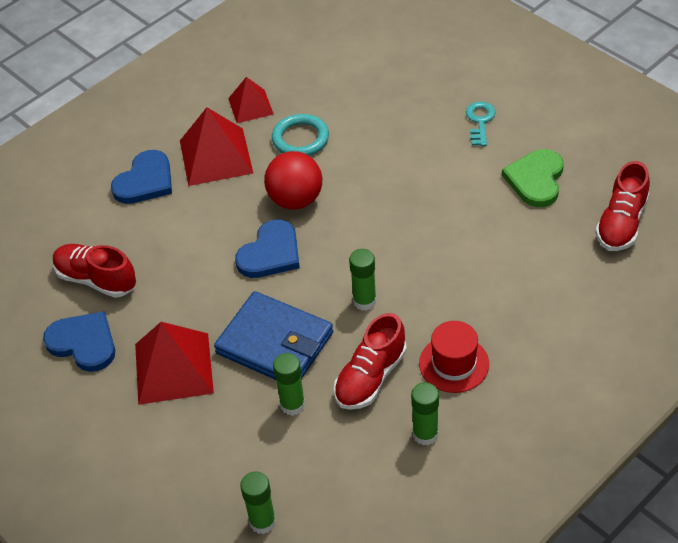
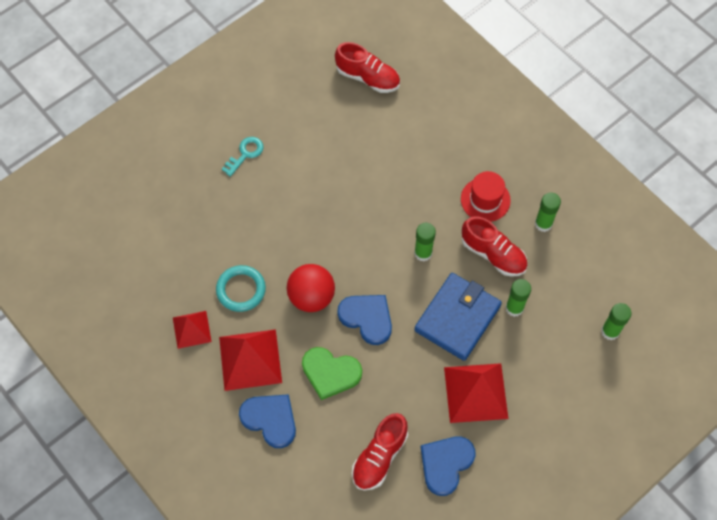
camera: 90 degrees left, 15 degrees up
(480, 121) = (245, 154): turquoise key -> turquoise key turned 120 degrees clockwise
(536, 179) = (316, 124): green heart -> green heart (330, 373)

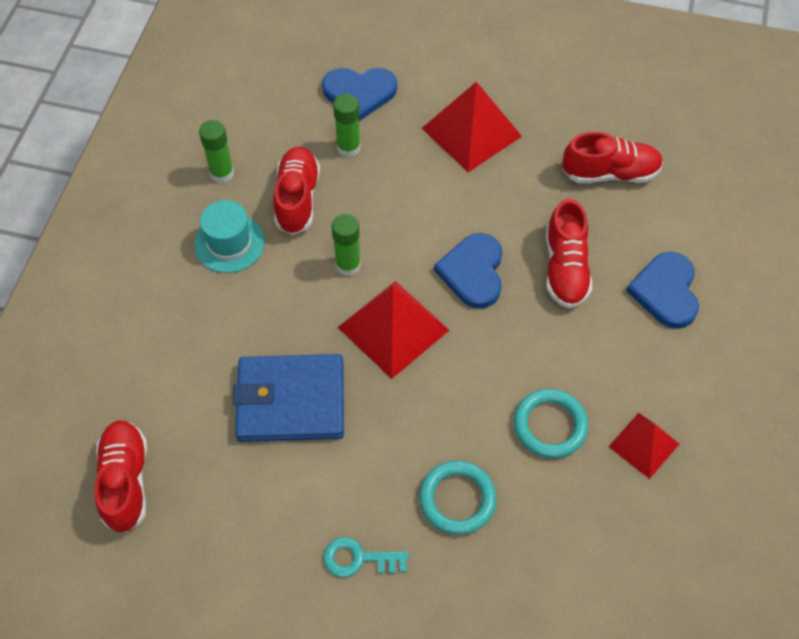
camera: 125 degrees left, 5 degrees down
(238, 217) = (457, 499): none -> turquoise ring
(250, 359) = (621, 356): red pyramid -> red pyramid (393, 328)
(311, 297) = (495, 343): red ball -> none
(330, 373) = (565, 268): green heart -> red shoe
(446, 464) = (565, 117): blue heart -> blue heart (359, 93)
(457, 318) = (402, 190): blue wallet -> blue wallet (291, 401)
(485, 200) = (229, 243): red hat -> turquoise hat
(610, 331) = (311, 60): green glue stick -> none

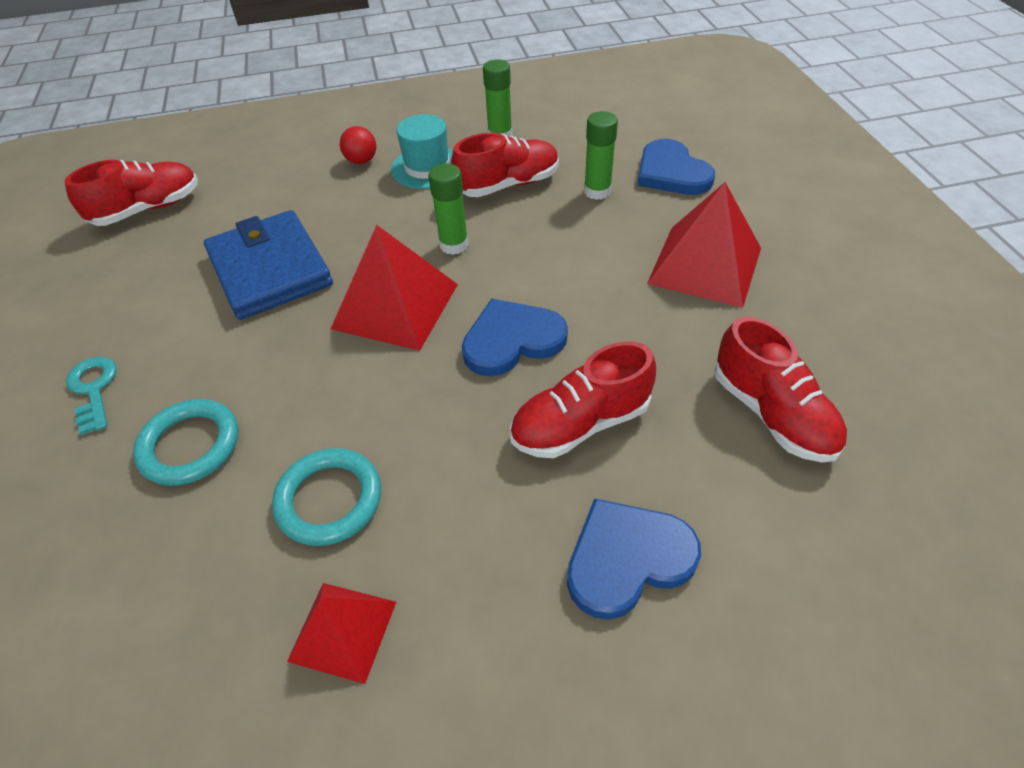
camera: 65 degrees right, 10 degrees down
(180, 287) = (361, 161): none -> red ball

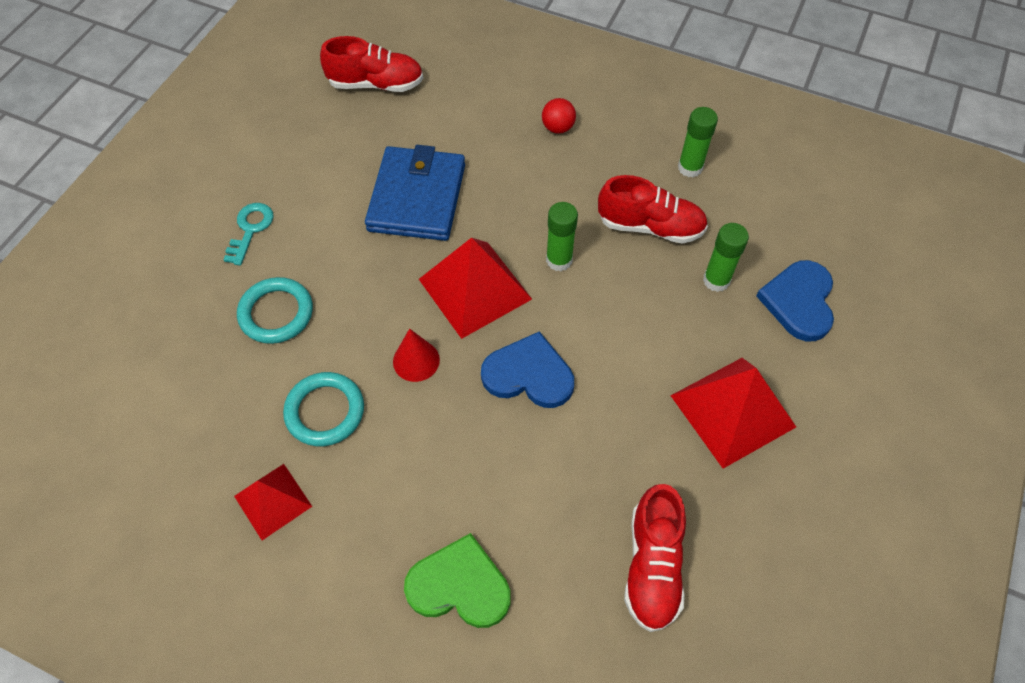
camera: 35 degrees right, 10 degrees up
(390, 394) = (416, 360): none -> red cone
(427, 167) = (602, 167): turquoise hat -> none
(580, 424) = (516, 473): red shoe -> none
(627, 559) = (459, 585): blue heart -> green heart

